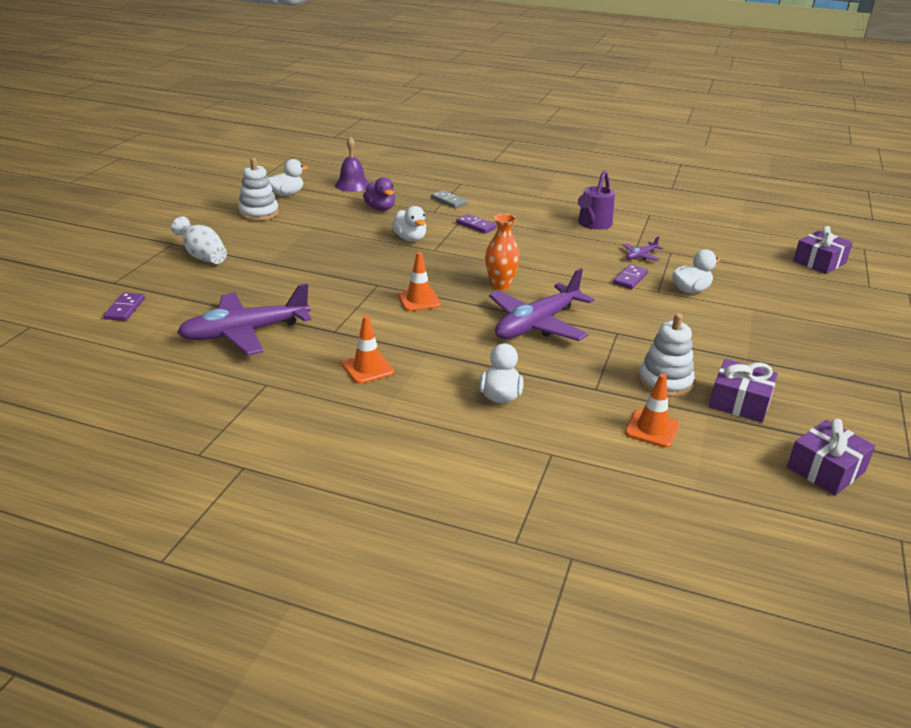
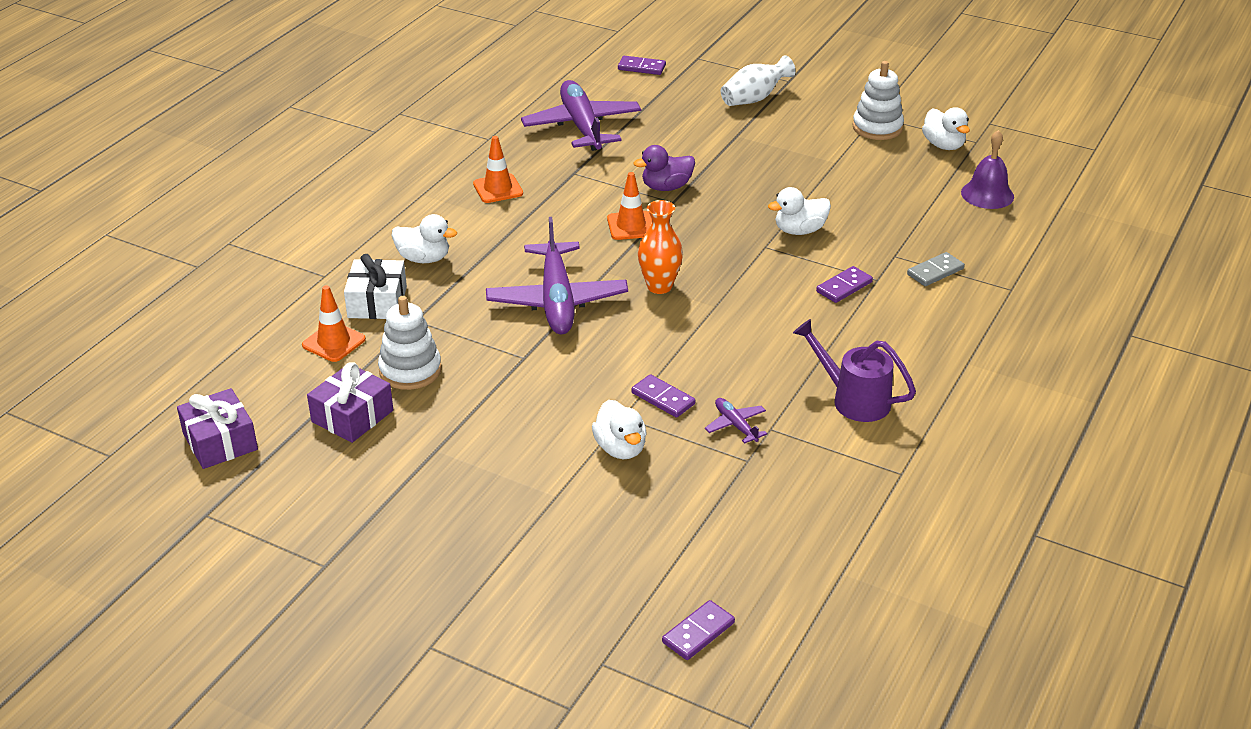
camera: 100 degrees right, 5 degrees up
(380, 208) = (900, 213): purple duck -> purple duck (666, 187)
(537, 324) = (557, 300): purple plane -> purple plane turned 150 degrees counterclockwise
(580, 413) = (377, 302): none -> white gift
(819, 262) = (698, 633): purple gift -> purple domino

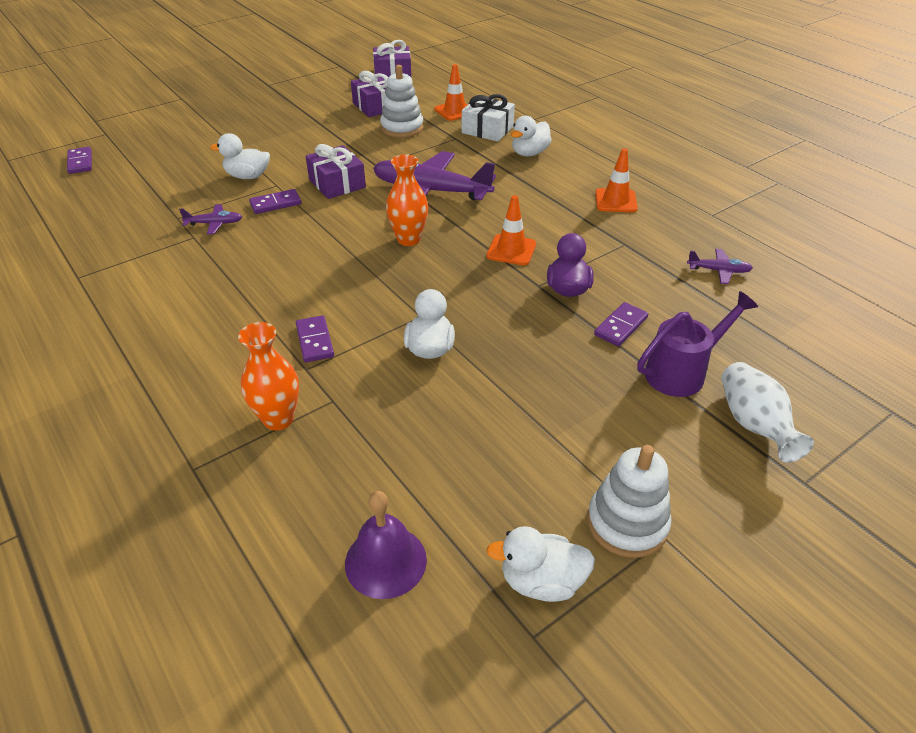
camera: 115 degrees right, 5 degrees up
(582, 126) = (718, 271): purple plane -> purple plane, size x0.43
(587, 371) = (337, 183): none -> purple gift
(641, 67) = (864, 352): purple domino -> purple domino (621, 326)
(853, 399) = (173, 286): purple watering can -> purple watering can (682, 372)
(935, 271) = (278, 419): grey domino -> orange vase

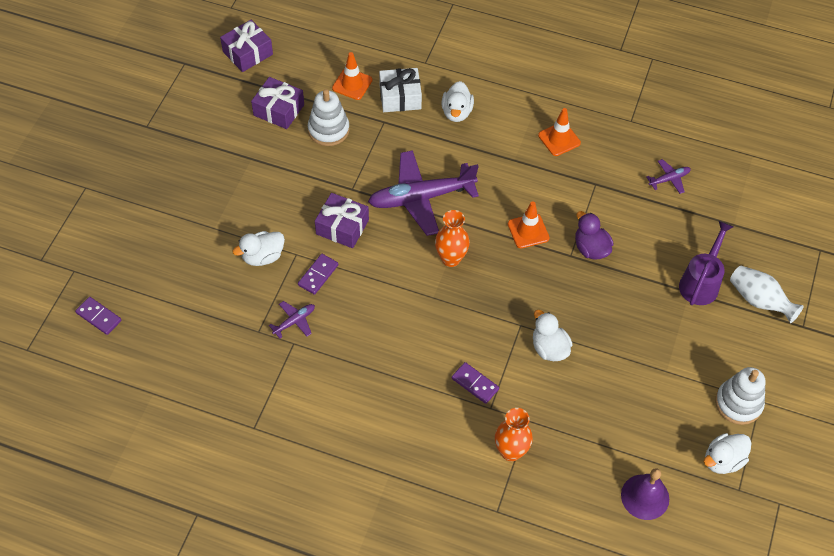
camera: 35 degrees left, 15 degrees up
(621, 326) = (644, 264): purple domino -> none

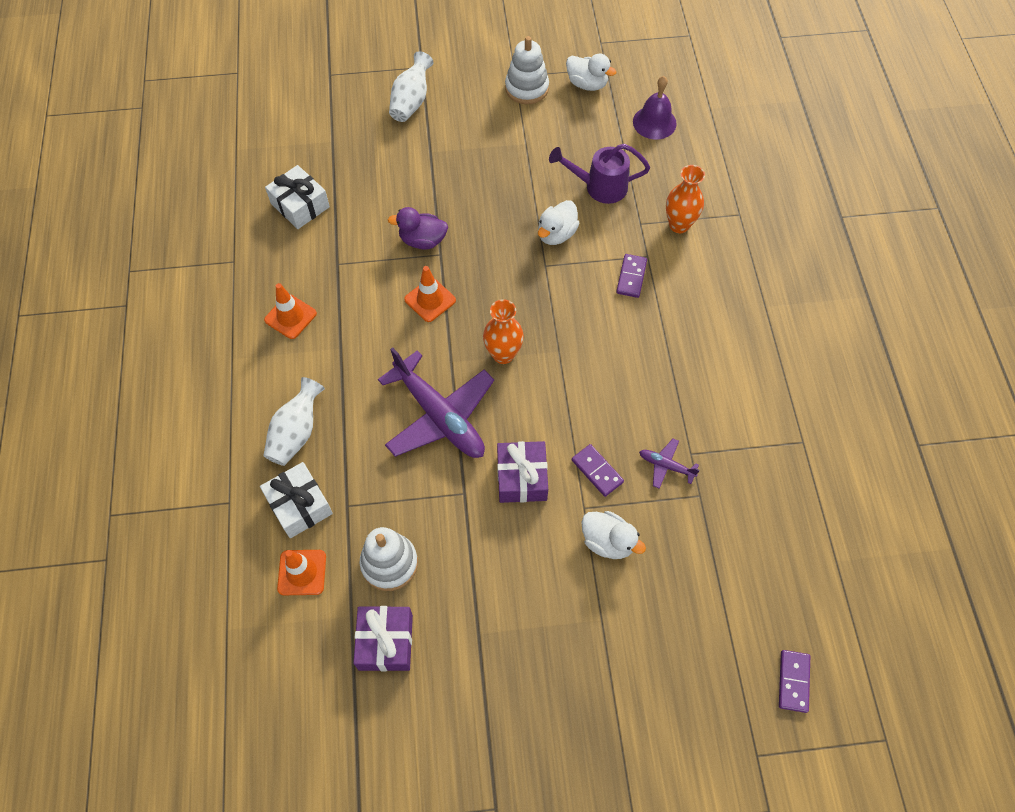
camera: 115 degrees left, 5 degrees up
(248, 53) = (303, 742): purple gift -> none
(318, 275) = (597, 471): purple domino -> purple domino turned 45 degrees clockwise
(457, 112) = (296, 433): white duck -> white vase
(591, 248) = (422, 240): purple duck -> purple duck turned 60 degrees clockwise
(669, 179) = (300, 205): purple plane -> white gift
(701, 282) = (414, 146): purple watering can -> purple watering can (599, 187)

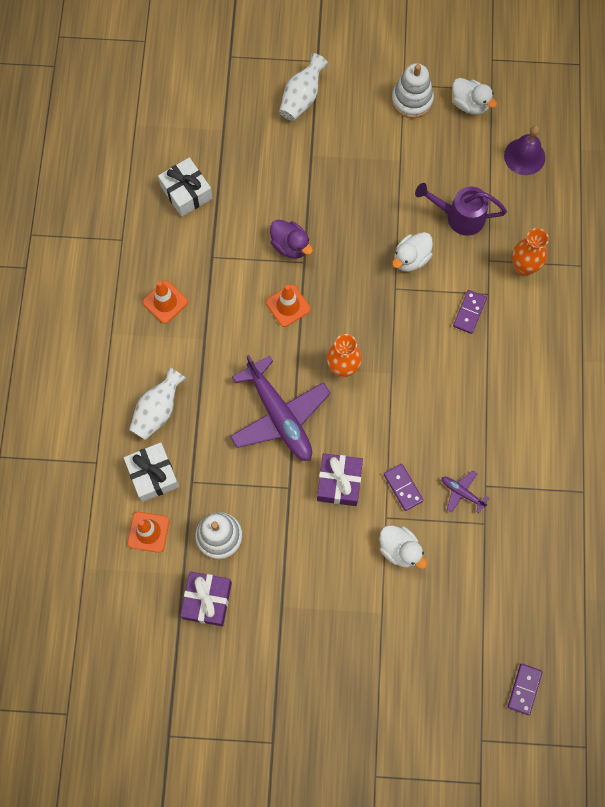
camera: 10 degrees right, 10 degrees up
(422, 240) = (290, 246): purple duck -> purple duck turned 150 degrees counterclockwise

